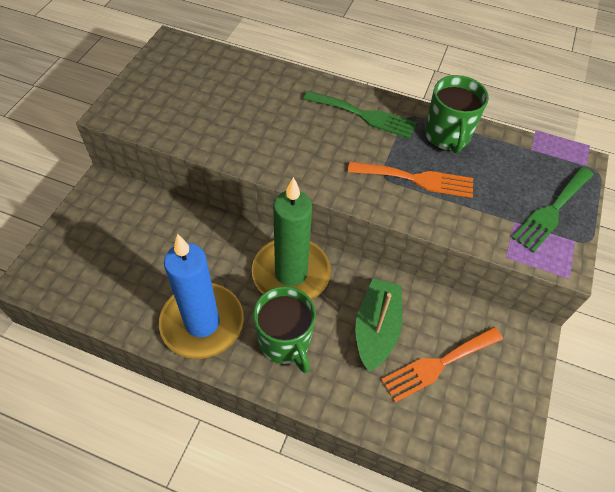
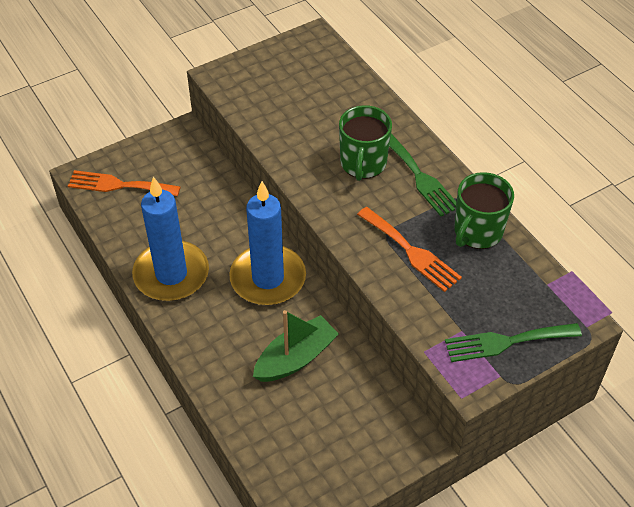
camera: 40 degrees right, 5 degrees down
(285, 342) = (218, 324): green mug -> green mug (363, 163)
(291, 273) = (268, 278): green candle -> blue candle
(438, 364) = (319, 413): orange fork -> orange fork (119, 185)

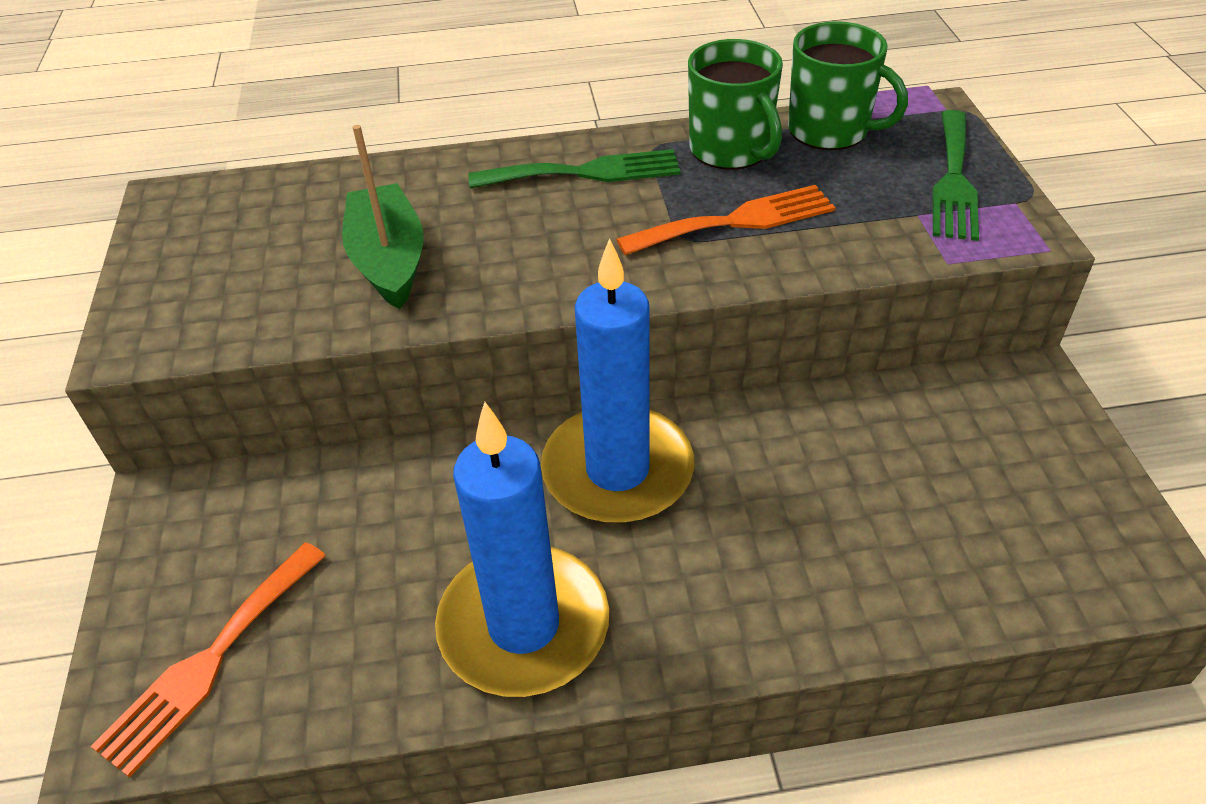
camera: 65 degrees left, 5 degrees down
(296, 358) = (816, 482): green boat -> green boat (389, 260)
(363, 163) = (513, 221): green mug -> green mug (830, 130)

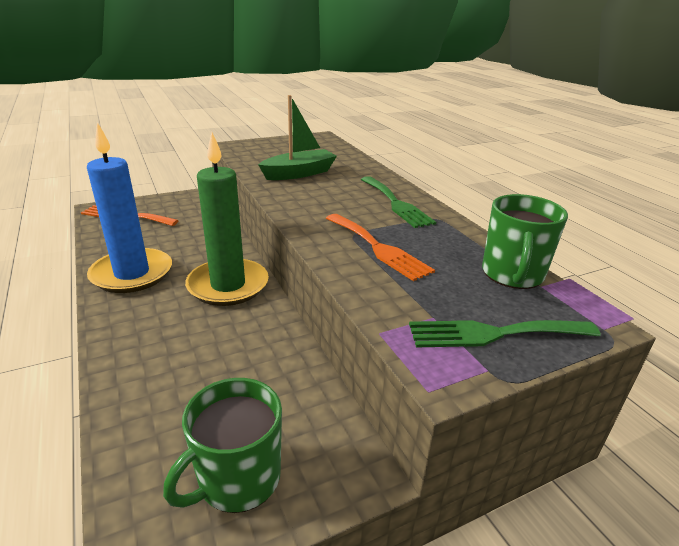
camera: 70 degrees right, 15 degrees down
(617, 470) = (228, 285): blue candle -> green candle
(731, 150) = (454, 241): green mug -> green mug (238, 479)

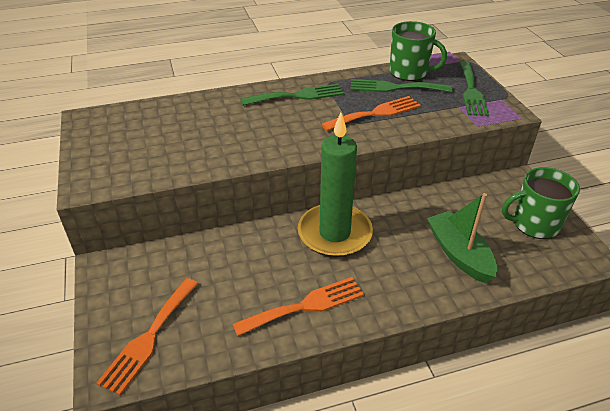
camera: 80 degrees left, 10 degrees up
(132, 274) = (305, 306): blue candle -> orange fork
(238, 479) = (534, 224): green mug -> green mug turned 120 degrees clockwise
(299, 173) = (210, 140): green boat -> green boat (459, 254)
(456, 262) = (395, 87): none -> green fork

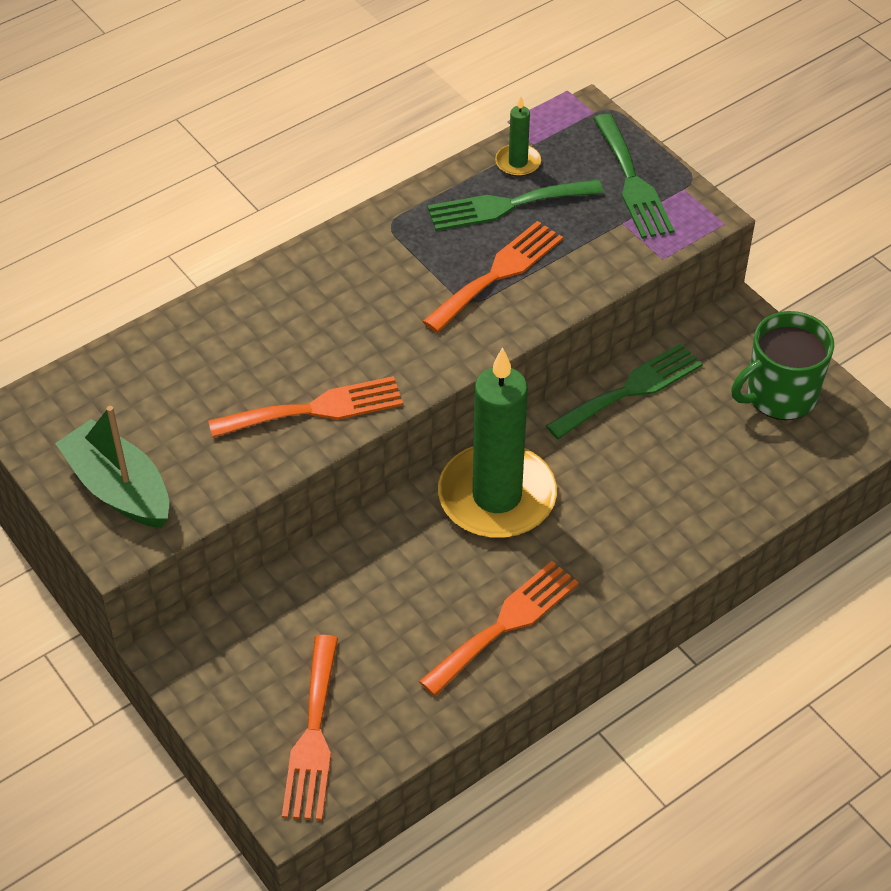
camera: 20 degrees left, 10 degrees up
(238, 150) = (315, 409): none -> orange fork
(297, 96) = (353, 267): green fork -> green fork (630, 390)
(409, 72) = (518, 162): green mug -> green candle
(459, 254) = (687, 478): green boat -> green boat (119, 488)

